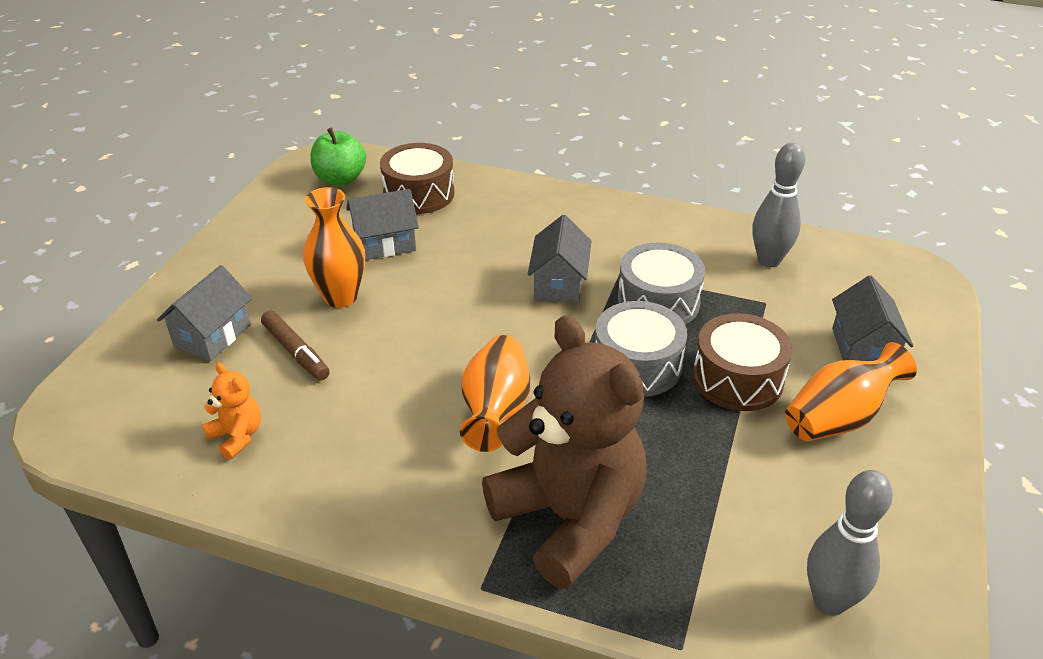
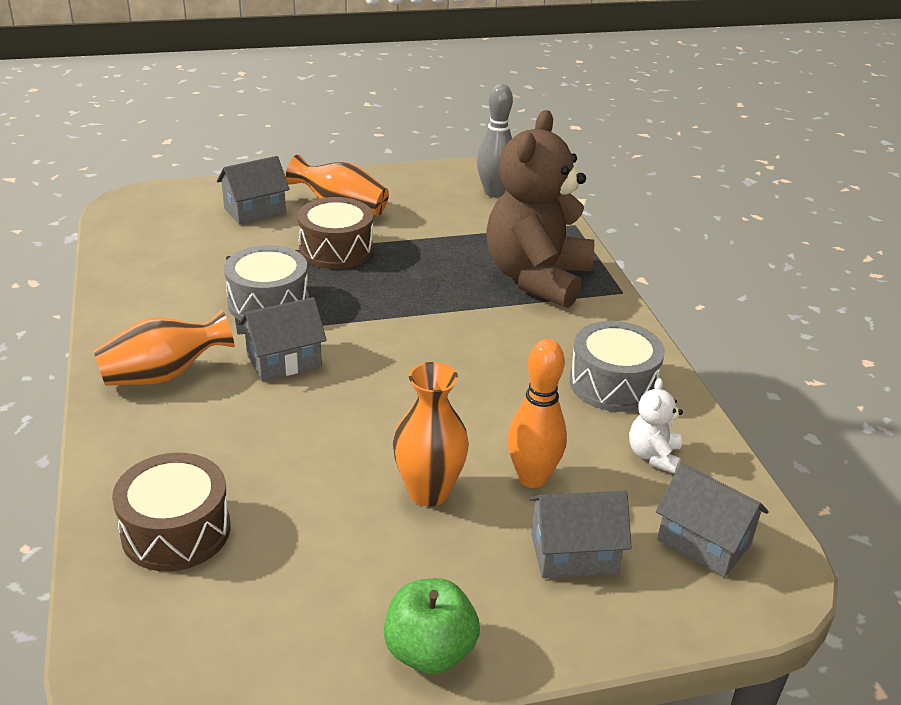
camera: 125 degrees left, 5 degrees down
(237, 436) = (653, 456): orange teddy bear -> white teddy bear
(296, 352) = (532, 478): brown marker -> orange bowling pin
(340, 179) = (183, 634): green apple -> green apple (429, 651)
(385, 244) = (308, 507): grey house -> grey house (704, 542)
(495, 411) = (478, 338): orange vase -> orange vase (164, 375)
(637, 365) = (362, 292): grey drum -> grey drum (613, 384)
(769, 260) = (159, 265): grey bowling pin -> none

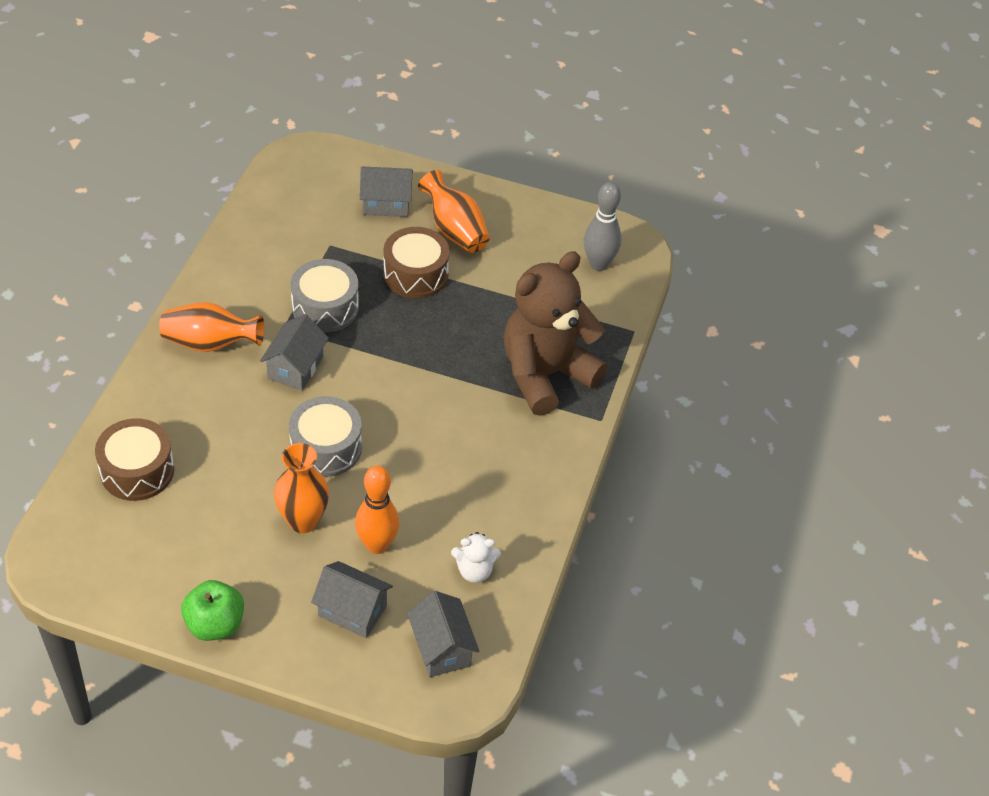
camera: 30 degrees right, 15 degrees up
(284, 360) = (295, 367): grey house -> grey house turned 75 degrees counterclockwise
(613, 384) = (506, 499): grey drum -> grey drum (326, 447)
(653, 456) = (474, 571): white teddy bear -> white teddy bear turned 135 degrees counterclockwise

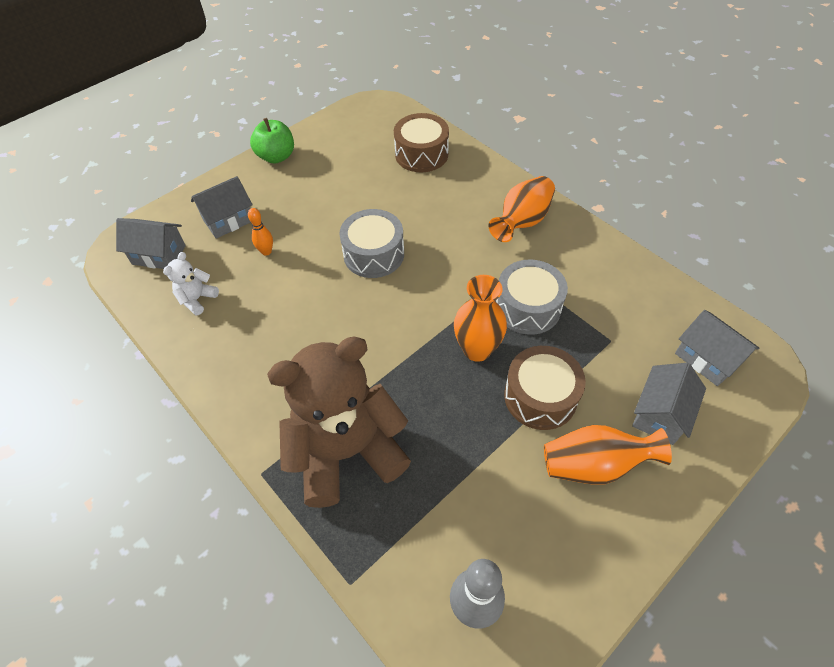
camera: 125 degrees right, 5 degrees up
(295, 367) = (467, 263): grey house -> grey house (707, 359)
(303, 520) = (319, 220): orange vase -> orange vase (477, 349)
(377, 545) = (266, 252): orange bowling pin -> orange bowling pin, size x0.57
(545, 374) = (346, 451): brown teddy bear -> brown teddy bear turned 105 degrees counterclockwise

